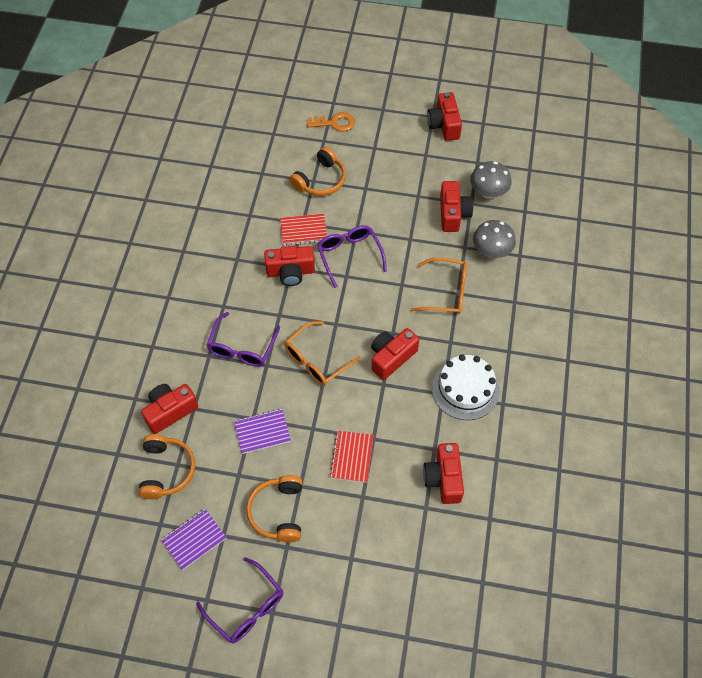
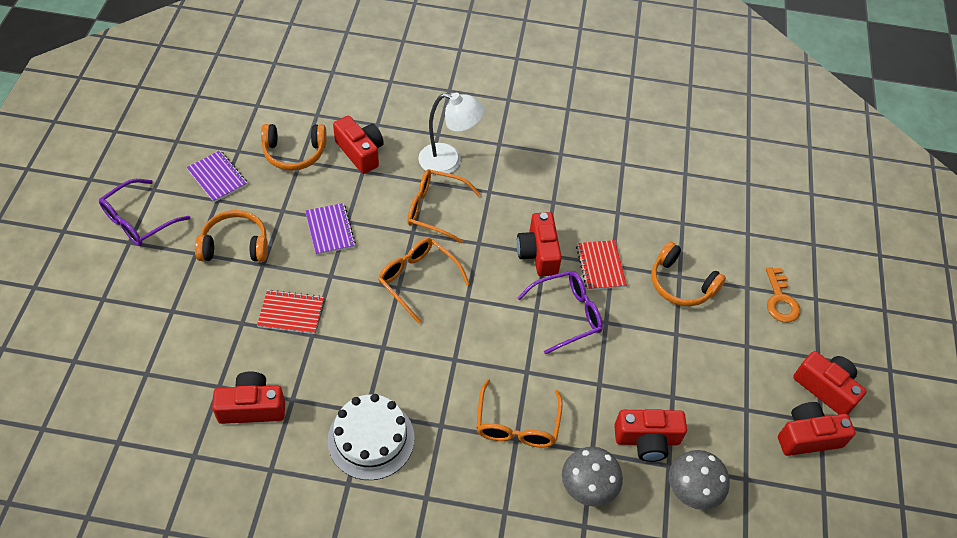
camera: 85 degrees right, 5 degrees down
(186, 337) = (449, 161): none -> white lamp
(242, 348) = (435, 209): purple glasses -> orange glasses
(391, 357) = (419, 357): red camera -> red camera (826, 388)

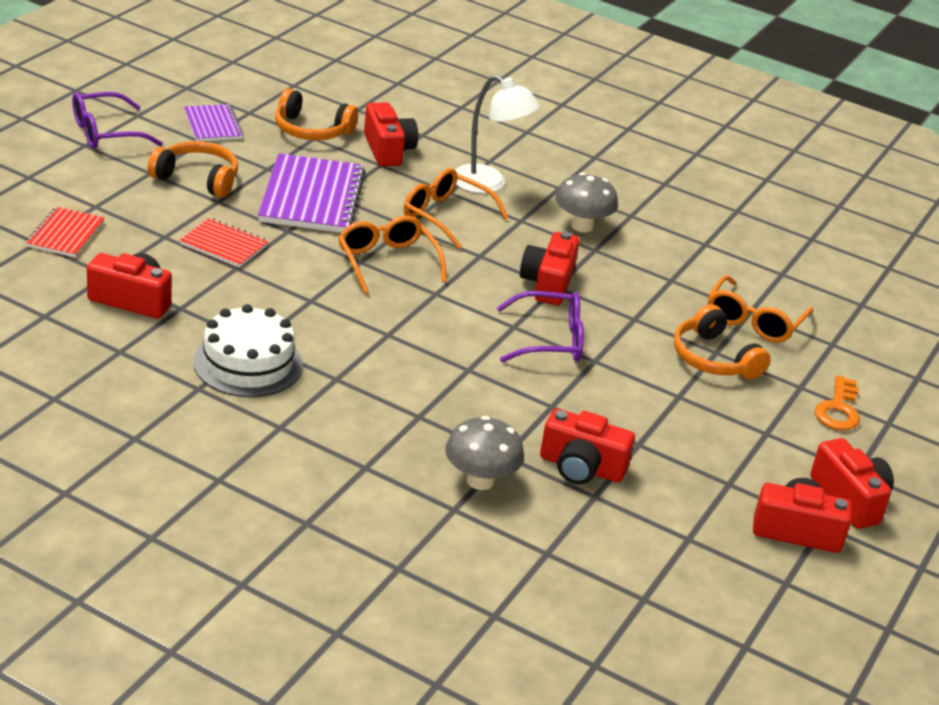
camera: 20 degrees right, 20 degrees down
(330, 230) = (312, 197): purple notebook -> purple notebook, size x1.80
(517, 425) = (427, 406): orange glasses -> orange glasses (753, 321)
(600, 266) = (619, 315): red notebook -> red notebook (65, 234)
(692, 490) = (611, 525): grey mushroom -> grey mushroom (582, 226)

